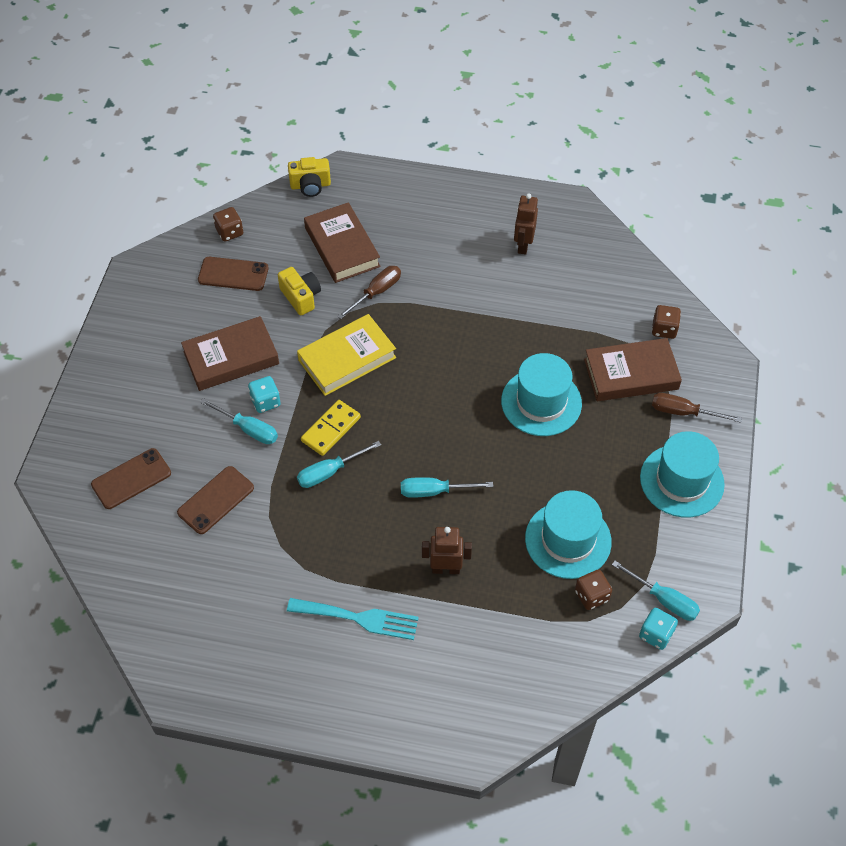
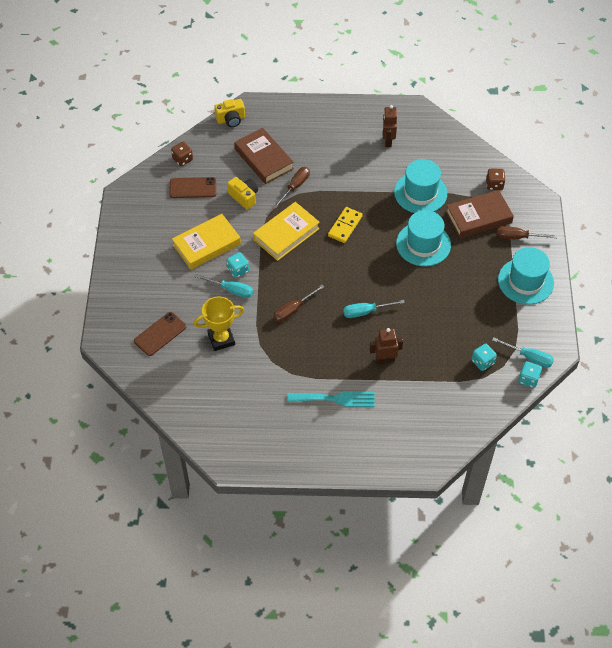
camera: 10 degrees left, 0 degrees up
(216, 500) = (221, 339): brown phone -> yellow trophy
(231, 358) = (207, 245): brown book -> yellow book
(329, 472) = (293, 310): turquoise screwdriver -> brown screwdriver
(331, 429) = (287, 282): yellow domino -> yellow domino (345, 226)
(568, 540) = (460, 329): turquoise hat -> turquoise hat (420, 193)
(591, 596) = (482, 362): brown dice -> turquoise dice

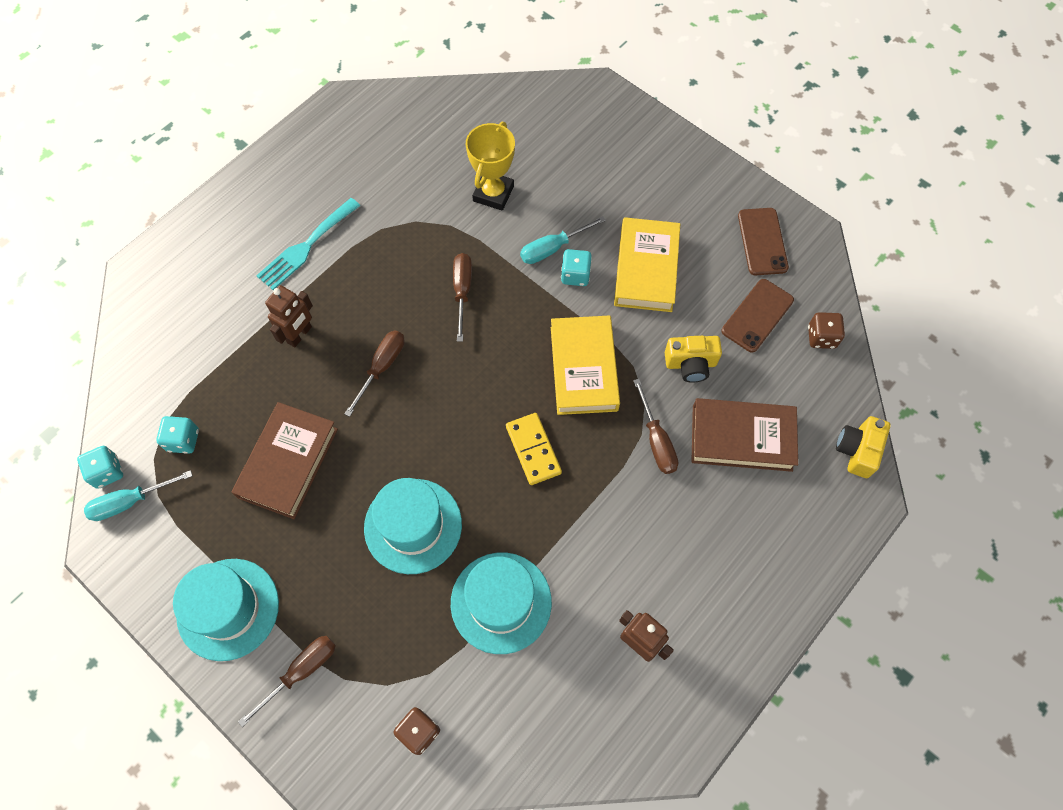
camera: 130 degrees right, 10 degrees up
(160, 334) = (557, 143): brown phone -> brown phone (762, 241)
(366, 312) = (382, 367): turquoise screwdriver -> brown screwdriver
(478, 217) = (385, 647): brown book -> brown book (288, 463)

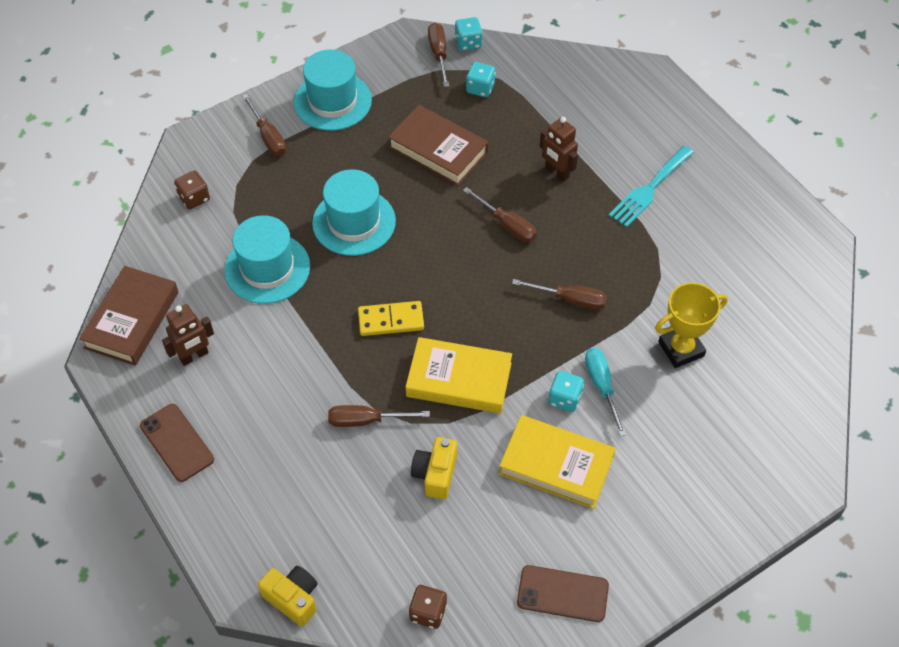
camera: 105 degrees right, 10 degrees down
(130, 502) = (438, 54): turquoise screwdriver -> brown screwdriver
(306, 247) = (649, 189): turquoise fork -> turquoise fork turned 105 degrees counterclockwise
(493, 193) = (681, 349): yellow trophy -> yellow trophy turned 60 degrees counterclockwise
(742, 438) = (343, 495): brown book -> brown book (132, 320)
(757, 315) = (472, 556): brown phone -> brown phone (177, 442)

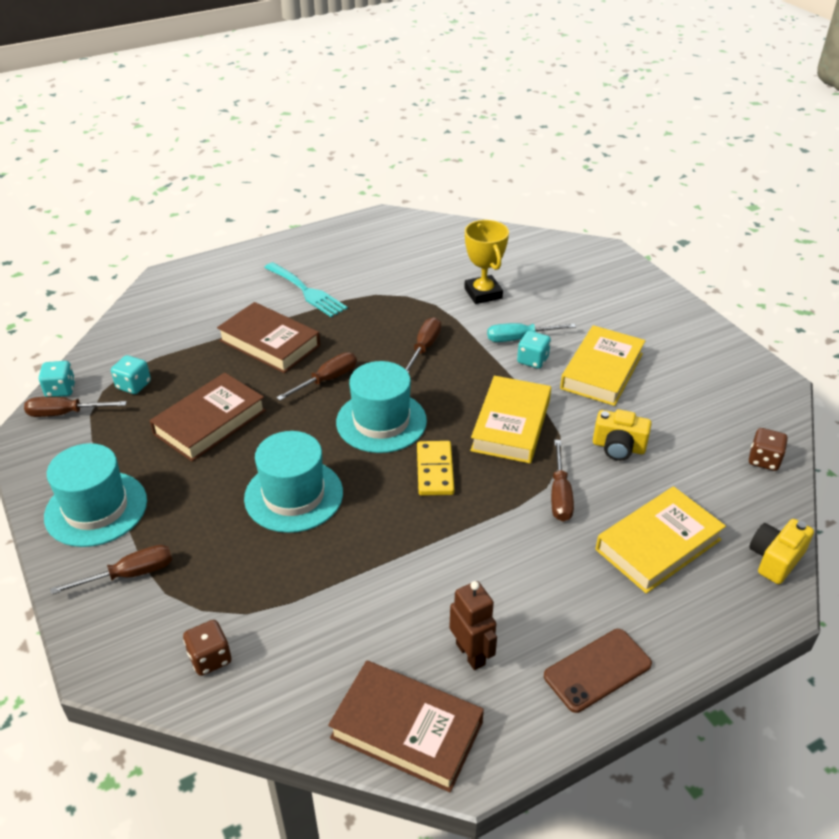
camera: 85 degrees left, 15 degrees down
(267, 268) = (346, 577): turquoise hat -> turquoise hat (381, 421)
(308, 499) = (658, 544): none -> yellow book
(556, 172) = (270, 343): brown robot -> brown book
(562, 594) = (725, 378): brown phone -> none

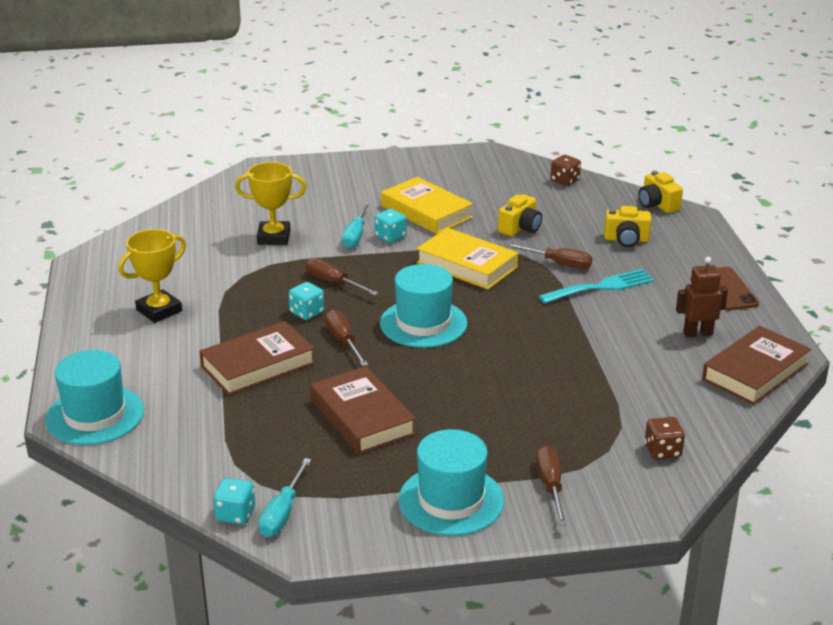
camera: 70 degrees left, 10 degrees down
(65, 413) = (282, 513): brown screwdriver -> turquoise screwdriver
(134, 385) = (265, 460): turquoise dice -> turquoise dice (307, 313)
(294, 495) = (494, 383): turquoise hat -> turquoise hat (95, 415)
(307, 291) = (184, 329): turquoise fork -> turquoise fork (601, 287)
(329, 272) = (159, 310): none -> yellow trophy
(435, 470) = (501, 310): yellow domino -> none
(658, 544) = (626, 240): yellow book -> yellow camera

